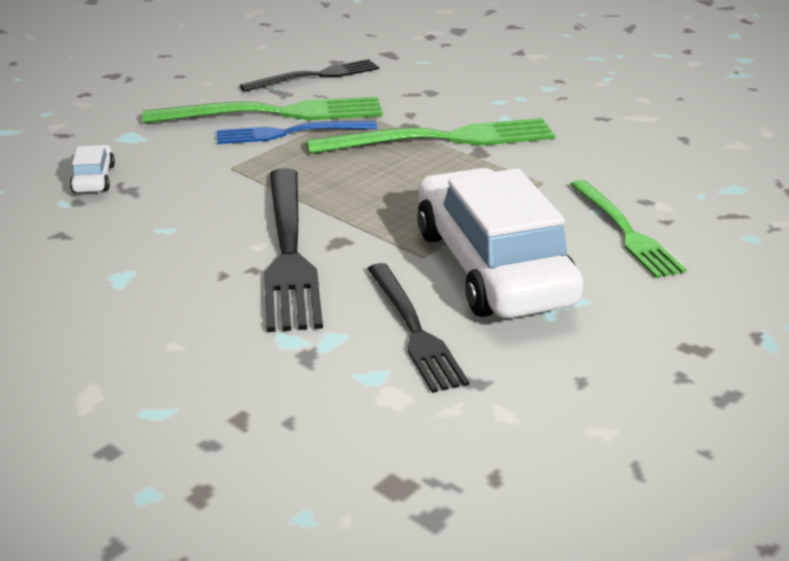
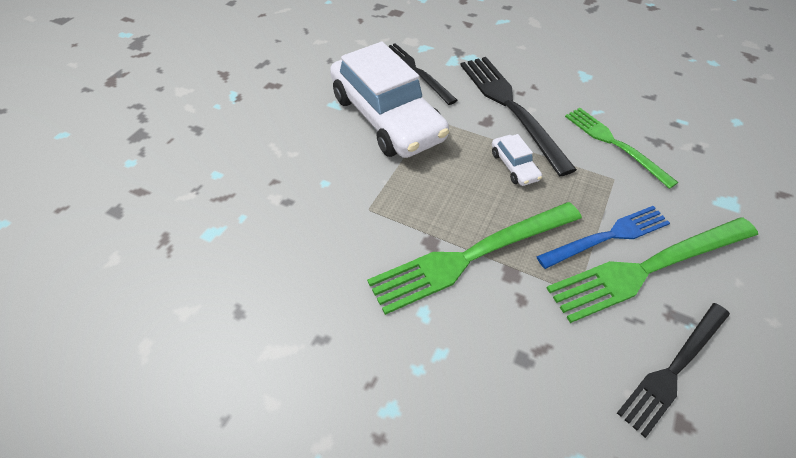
camera: 165 degrees right, 20 degrees up
(94, 179) = (692, 146): white car -> white car (514, 166)
(625, 231) = (304, 164): green fork -> green fork (615, 144)

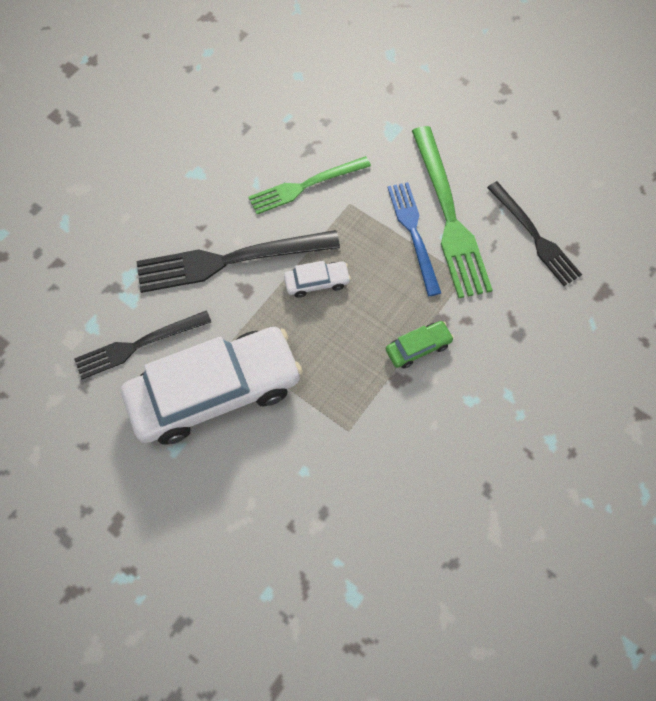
camera: 80 degrees left, 15 degrees up
(472, 255) = (418, 347): green fork -> green car

